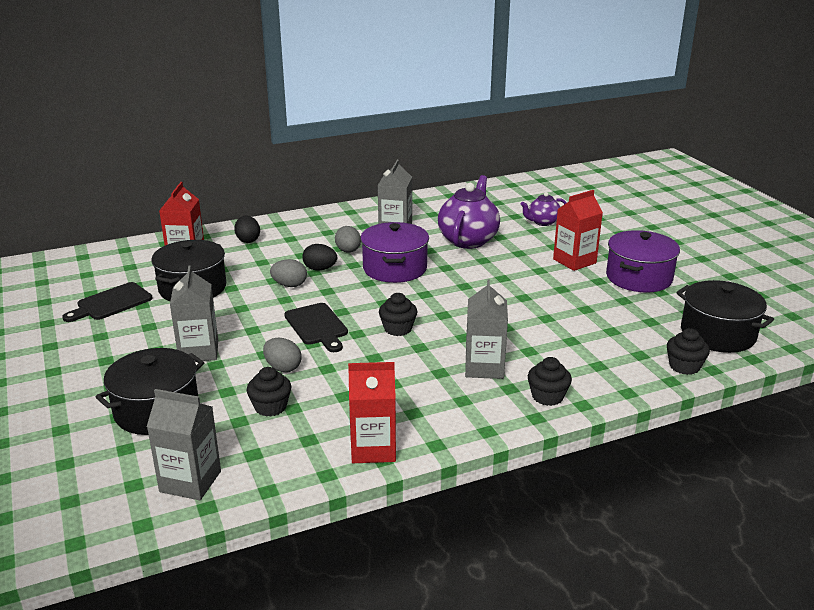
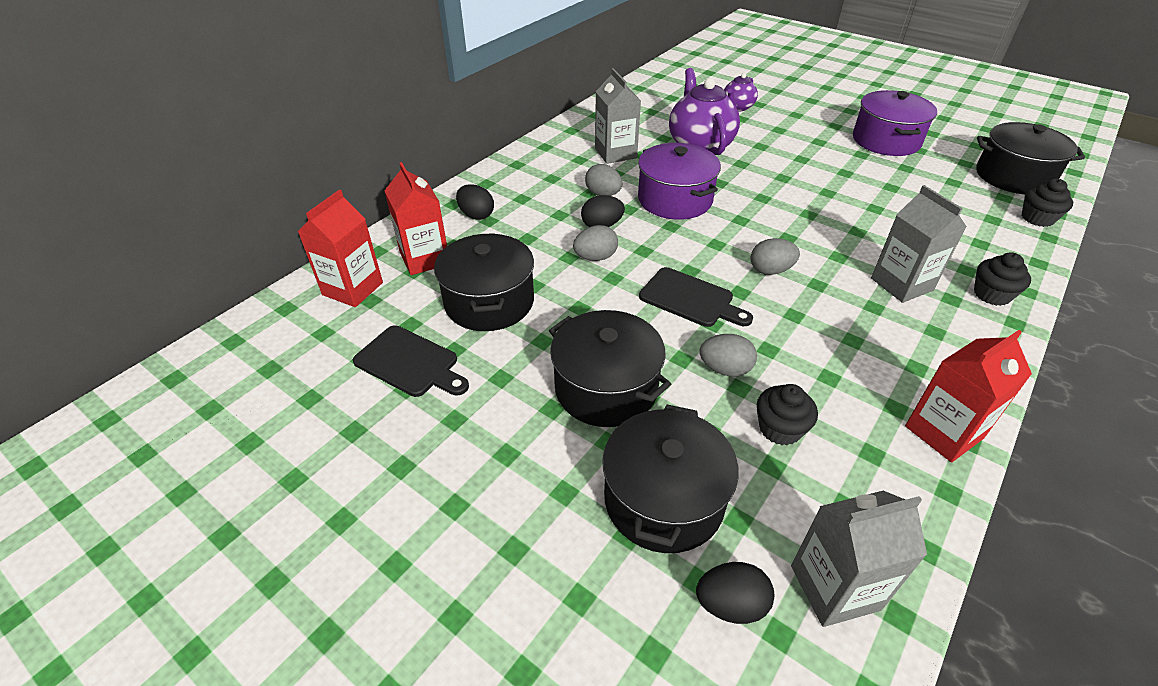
camera: 30 degrees left, 15 degrees up
(111, 303) = (410, 363): black cutting board -> black cutting board turned 75 degrees counterclockwise
(127, 463) = (730, 604): none -> black egg
(199, 351) = (606, 388): grey carton -> black pot
(398, 329) = (770, 270): black cupcake -> grey egg
(574, 261) = (816, 140): red carton -> red carton (352, 289)

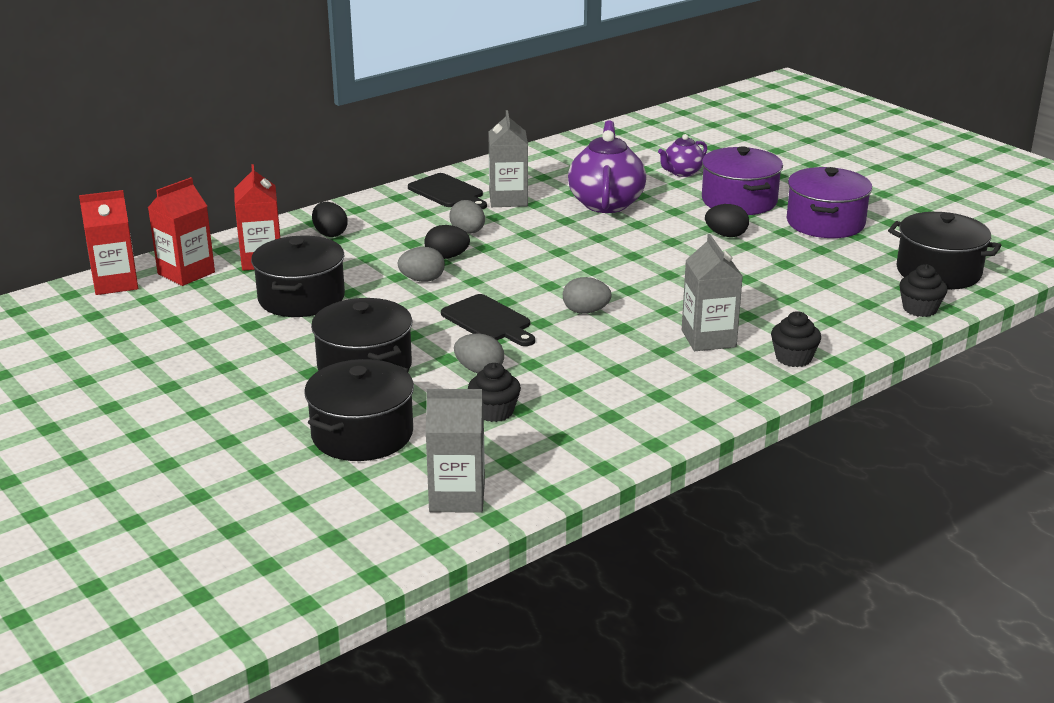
camera: 15 degrees right, 15 degrees down
(410, 363) = (209, 328): black cutting board -> black cutting board (448, 192)
(675, 200) = (538, 245): purple pot -> purple pot (739, 201)
(730, 604) = (370, 491): black egg -> black egg (726, 235)
(943, 432) = (638, 435): red carton -> red carton (115, 283)

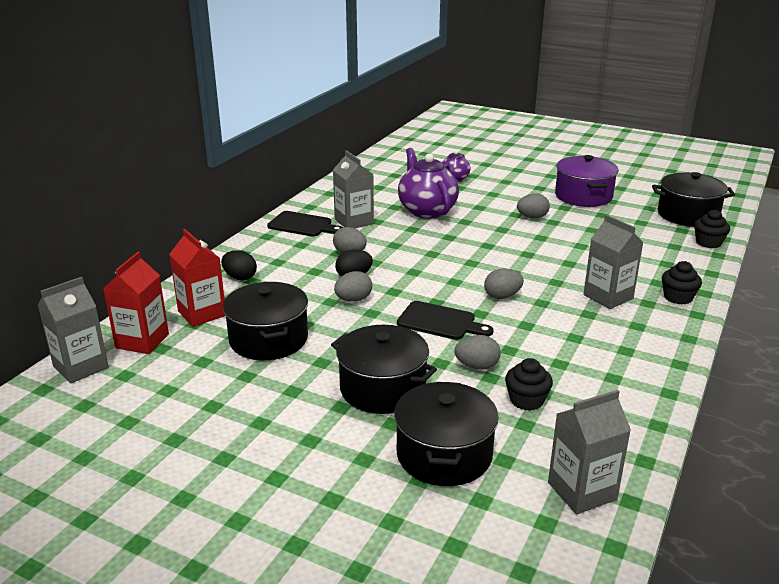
camera: 25 degrees left, 0 degrees up
(115, 283) = (81, 367): red carton -> grey carton
(726, 235) = (532, 217): black egg -> grey egg
(739, 201) = (513, 192): purple pot -> none

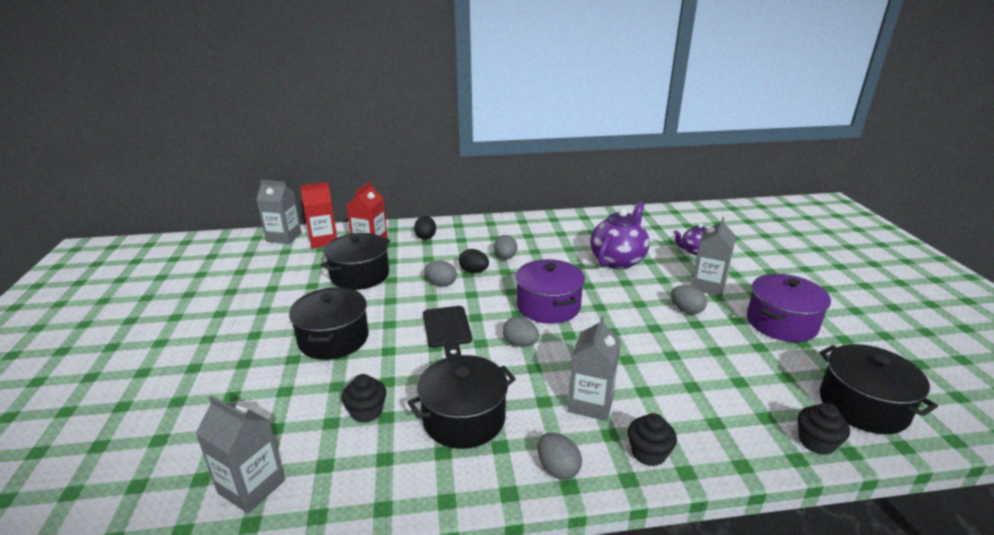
camera: 55 degrees right, 0 degrees up
(302, 225) = (522, 227): black cutting board -> none
(354, 221) = (555, 241): grey carton -> grey carton (708, 286)
(444, 454) = (266, 396): black pot -> black pot (464, 418)
(460, 264) = (548, 306): none -> purple pot
(477, 366) = (397, 369): grey egg -> grey egg (557, 468)

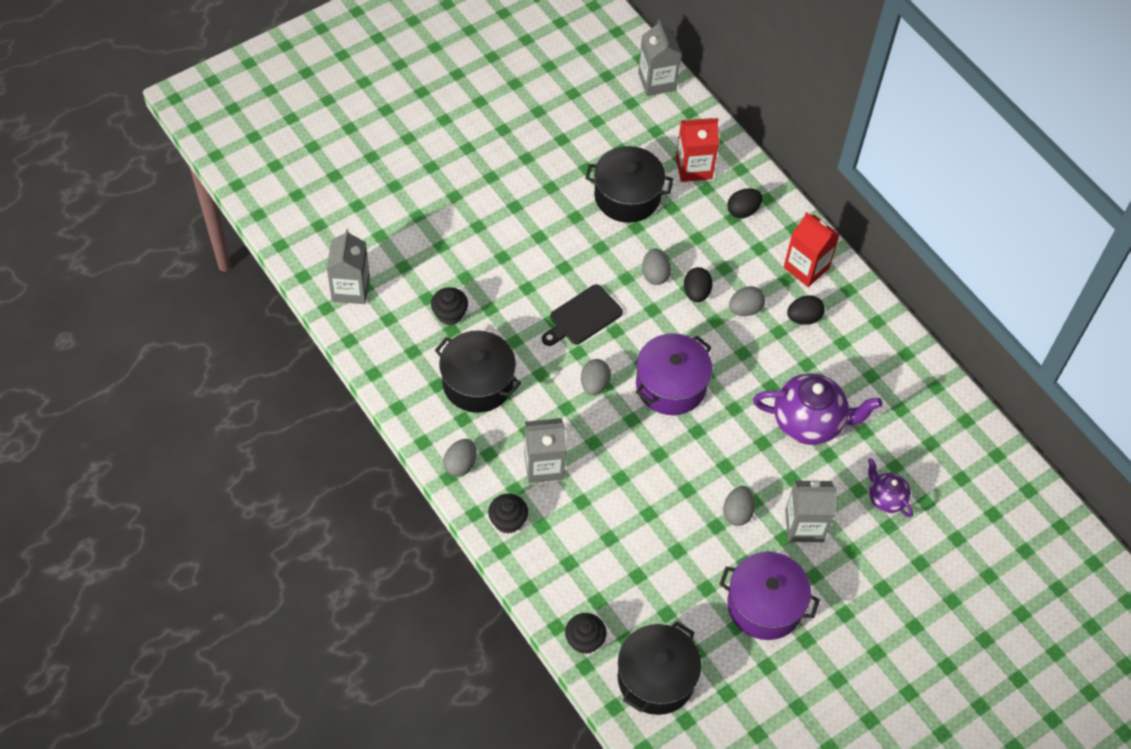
camera: 60 degrees right, 30 degrees up
(323, 241) = (672, 122): red carton -> red carton (806, 268)
(333, 339) = (519, 238): black pot -> none
(531, 240) = (803, 318): none -> black egg

